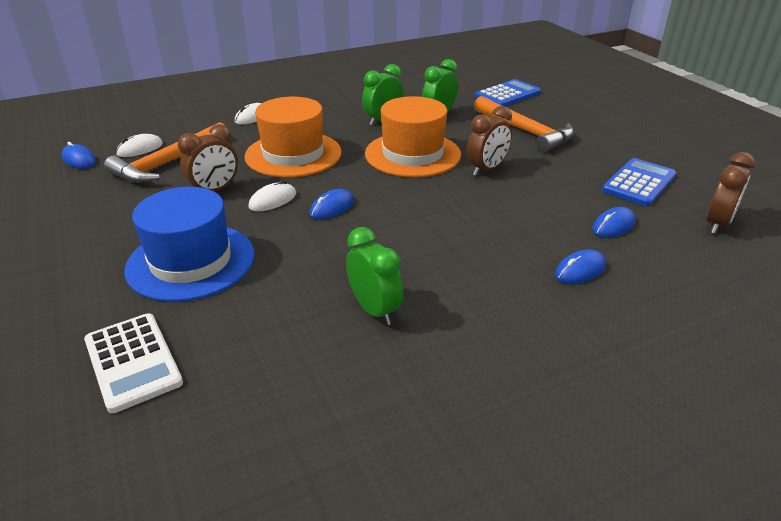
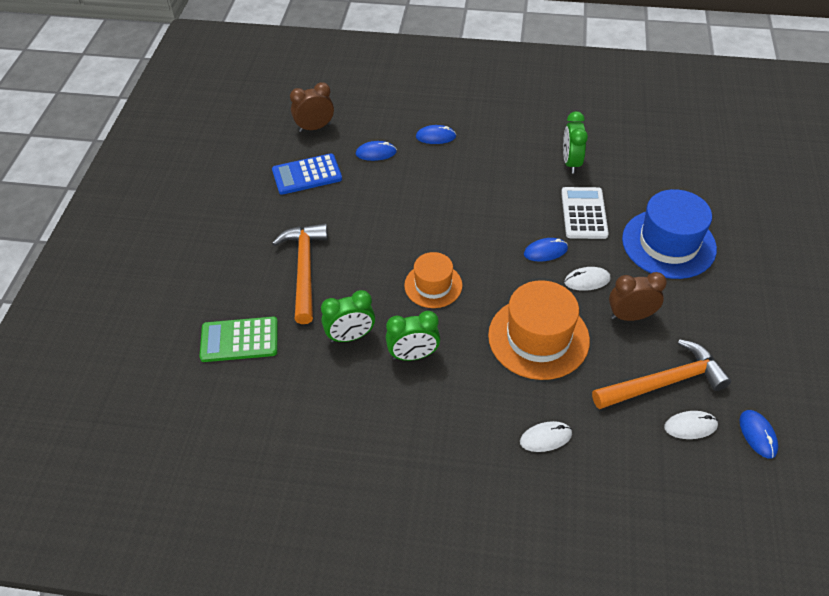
camera: 145 degrees left, 15 degrees up
(133, 361) = (714, 187): white calculator -> white calculator (583, 213)
(412, 154) = (433, 285): orange hat -> orange hat, size x0.61
(486, 169) = (394, 238): brown clock -> none
(507, 94) = (239, 340): blue calculator -> green calculator

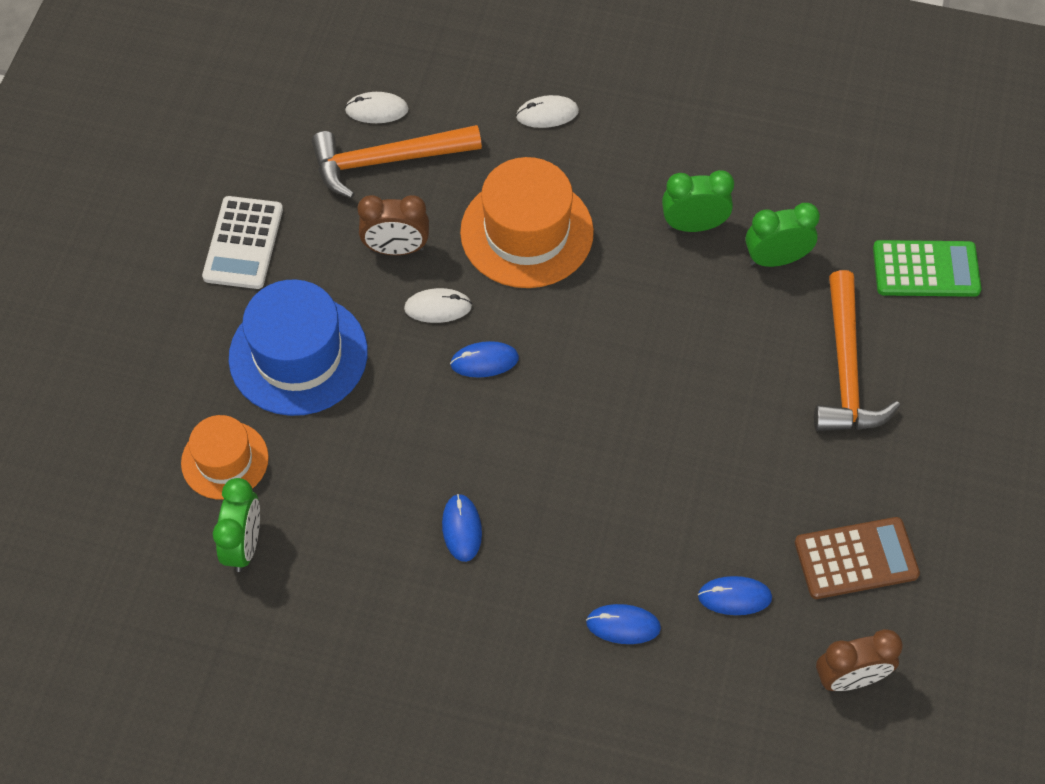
camera: 175 degrees left, 10 degrees up
(307, 175) = (856, 558): blue calculator -> brown calculator
(433, 285) = (658, 323): orange hat -> orange hat (225, 460)
(571, 163) = (396, 533): green clock -> green clock (244, 545)
(583, 213) = (407, 424): white calculator -> white calculator (243, 243)
(757, 435) = (305, 94): blue mouse -> blue mouse (462, 529)

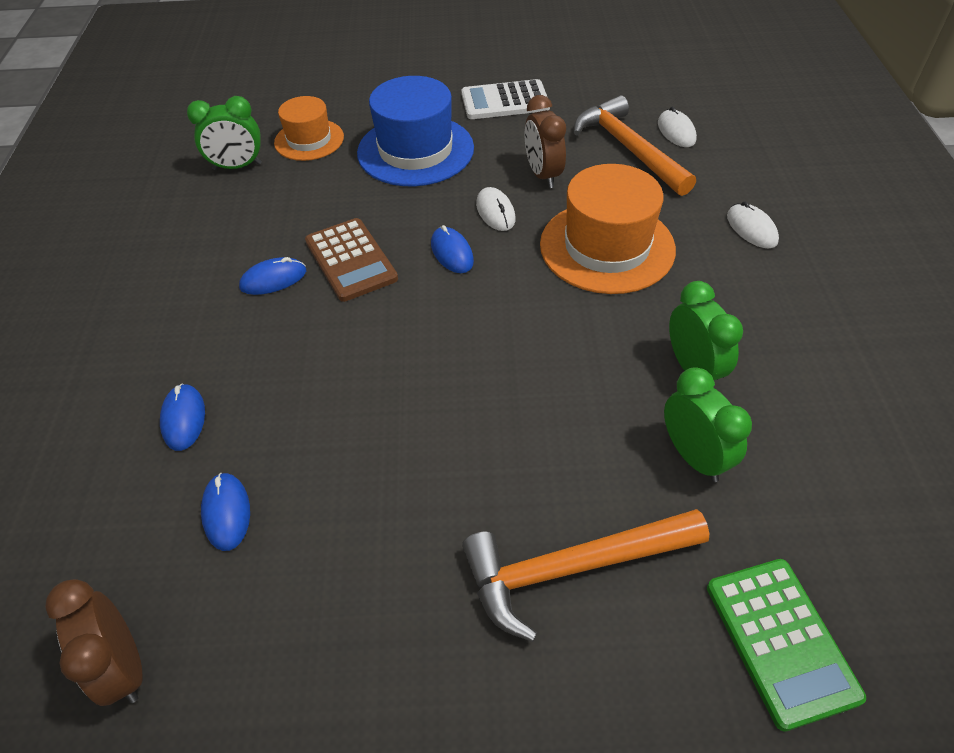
camera: 75 degrees right, 10 degrees down
(856, 558) = (296, 638): brown calculator -> brown calculator (351, 260)

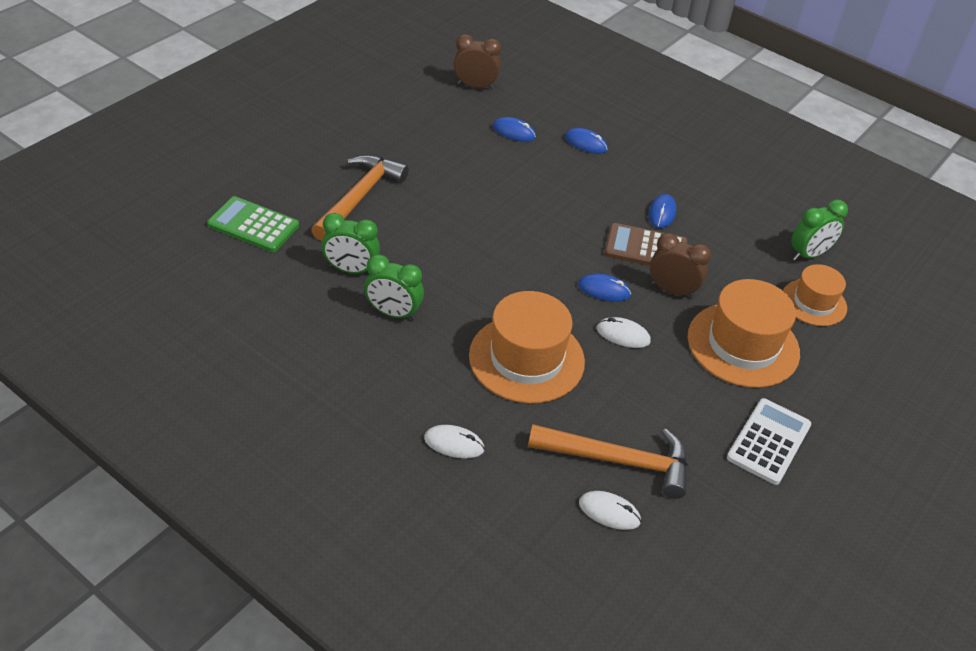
camera: 125 degrees right, 5 degrees down
(237, 166) = (809, 254): green clock -> green clock turned 150 degrees counterclockwise
(415, 150) = (743, 345): blue hat -> orange hat
(543, 175) = (639, 387): brown clock -> brown clock (672, 290)

